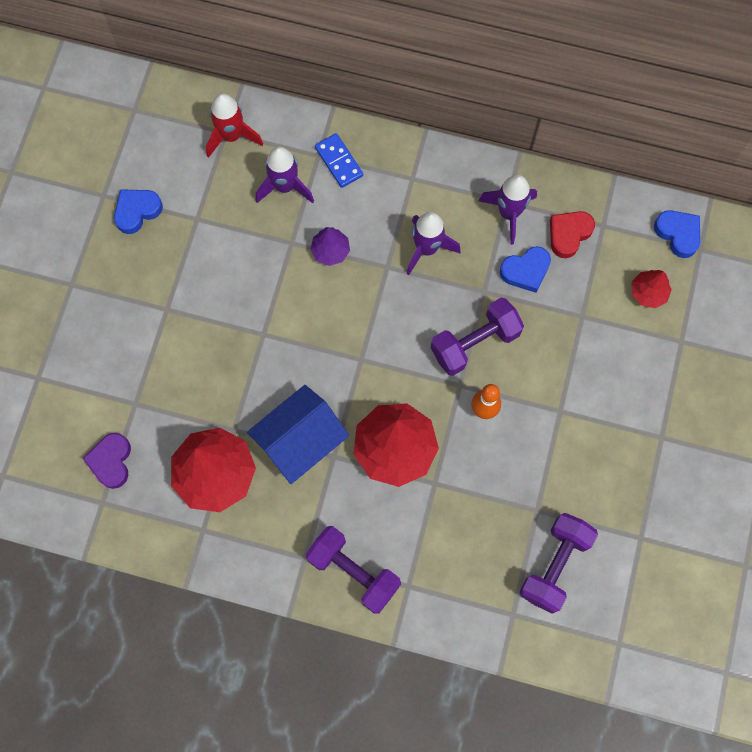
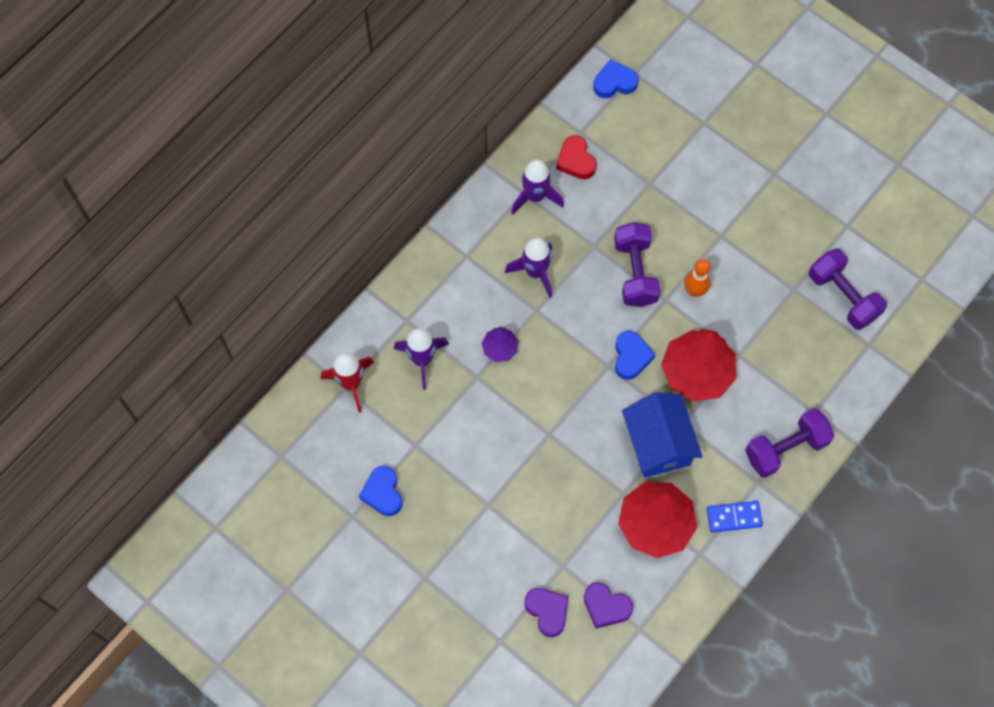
camera: 65 degrees left, 5 degrees down
(84, 408) = (547, 611): none -> purple heart
(338, 162) = (421, 307): blue domino -> blue domino (734, 517)
(525, 271) = (591, 206): blue heart -> blue heart (631, 357)
(648, 292) = (653, 127): red tree -> none

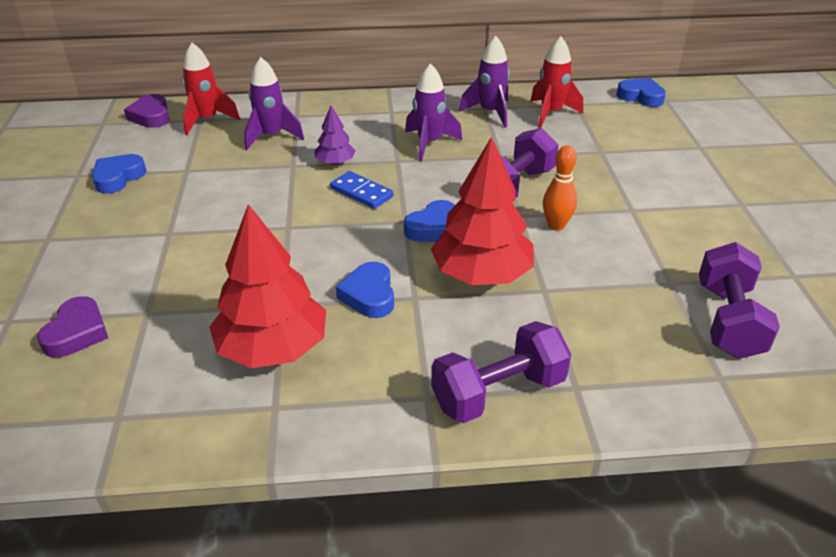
camera: 45 degrees right, 30 degrees down
(575, 160) = (551, 113): red heart -> red rocket
(606, 606) = (124, 372): purple heart -> purple heart (151, 116)
(658, 444) = (369, 295): blue house -> blue heart
(734, 517) = (356, 405): blue domino -> blue domino (361, 192)
(785, 448) = (498, 393): purple dumbbell -> purple dumbbell turned 45 degrees counterclockwise

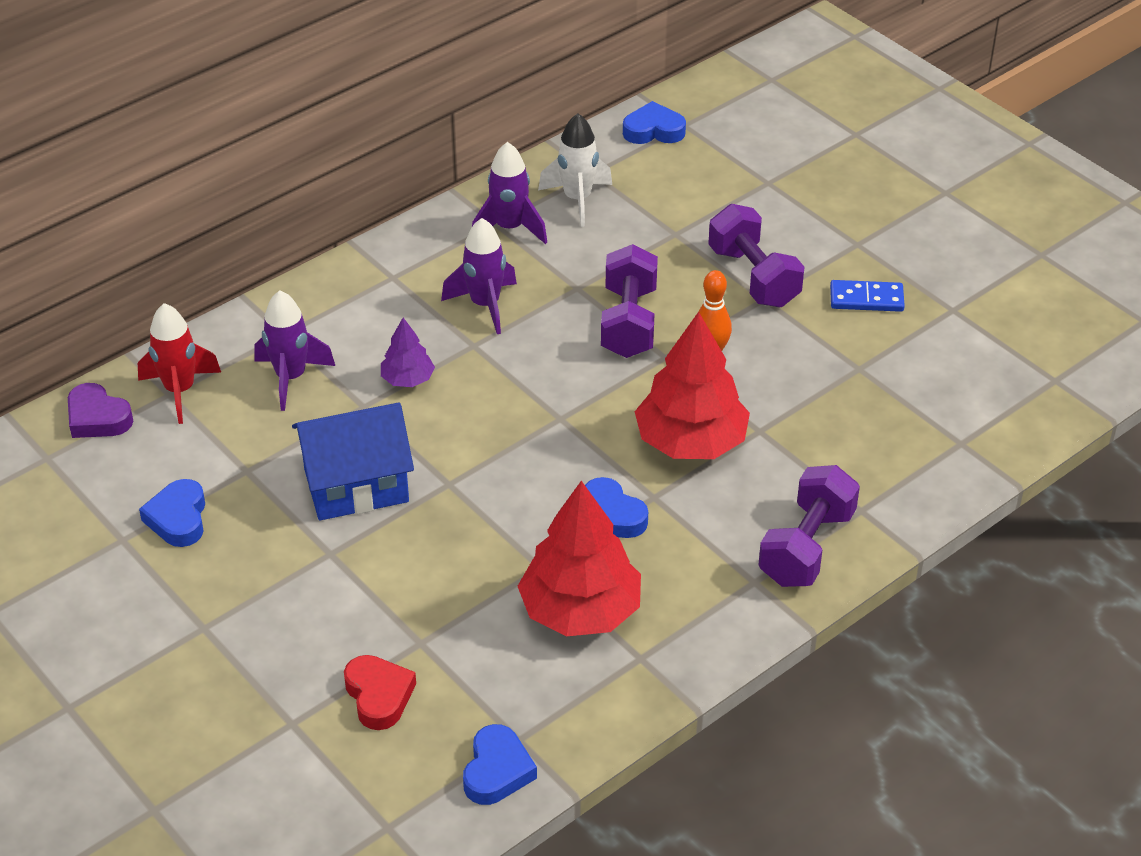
camera: 35 degrees left, 5 degrees up
(77, 333) = (379, 696): purple heart -> red heart
(233, 203) = (356, 485): none -> blue house
(361, 192) = (479, 405): blue domino -> blue domino (866, 299)
(433, 228) = (597, 412): blue heart -> blue heart (497, 771)
(551, 113) = (577, 199): red rocket -> white rocket
(728, 320) = (931, 385): purple dumbbell -> purple dumbbell (753, 277)

